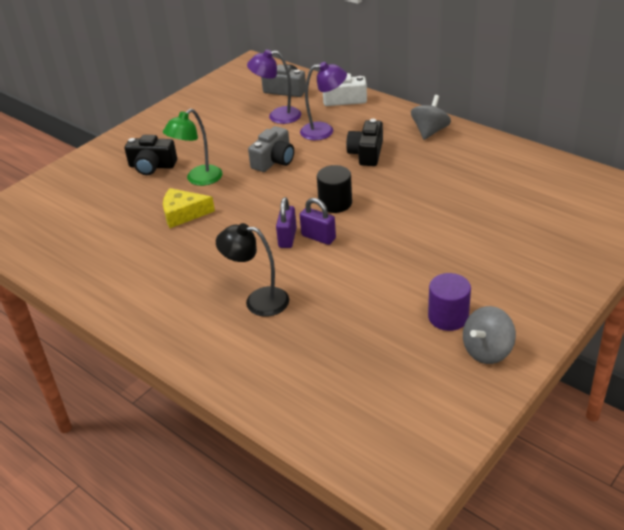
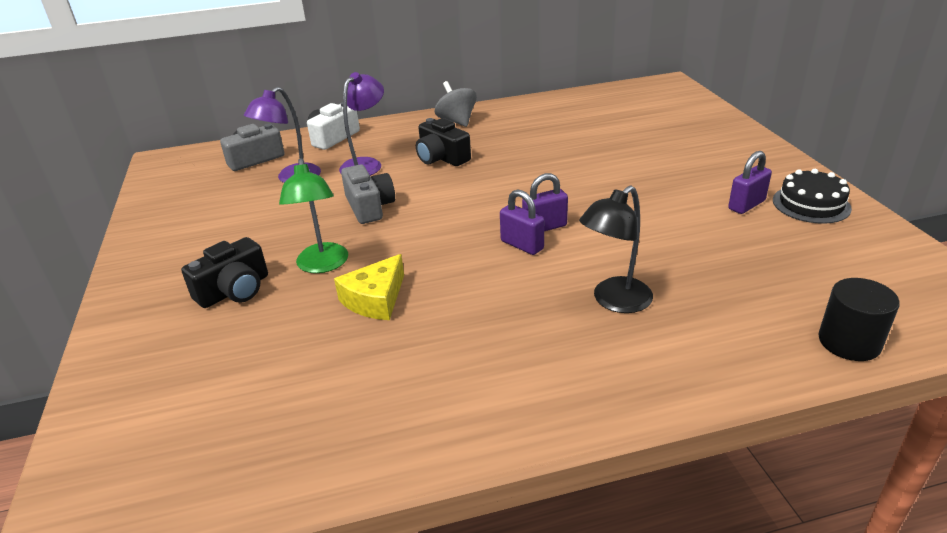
camera: 55 degrees left, 5 degrees down
(335, 203) = (499, 199): black cylinder -> black cylinder (849, 342)
(448, 317) = (746, 205): purple cylinder -> purple padlock
(487, 351) = (811, 204): grey spinning top -> black cake

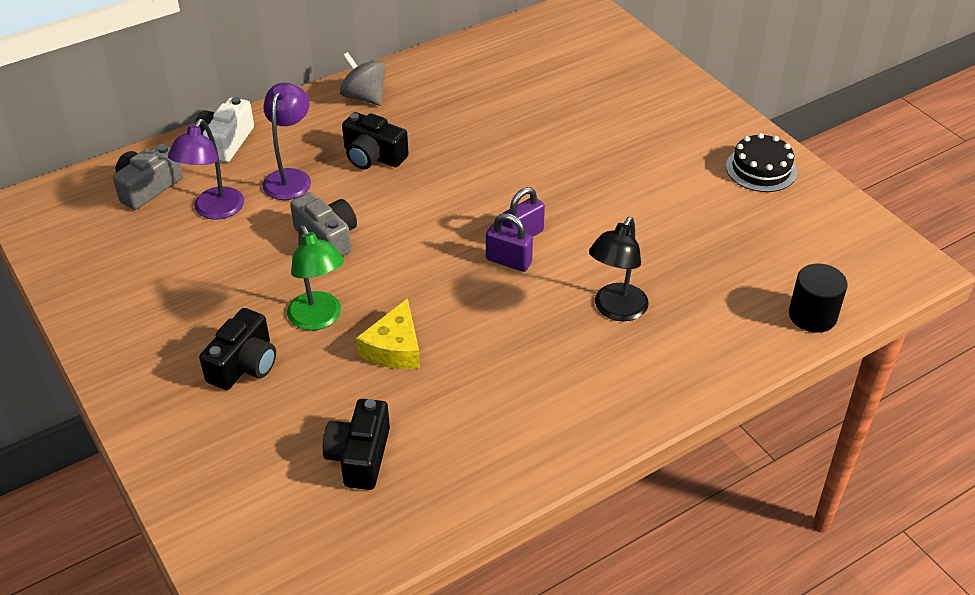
camera: 20 degrees left, 10 degrees up
(282, 391) = (360, 456): none -> black camera
(746, 205) = (704, 179): purple padlock -> none

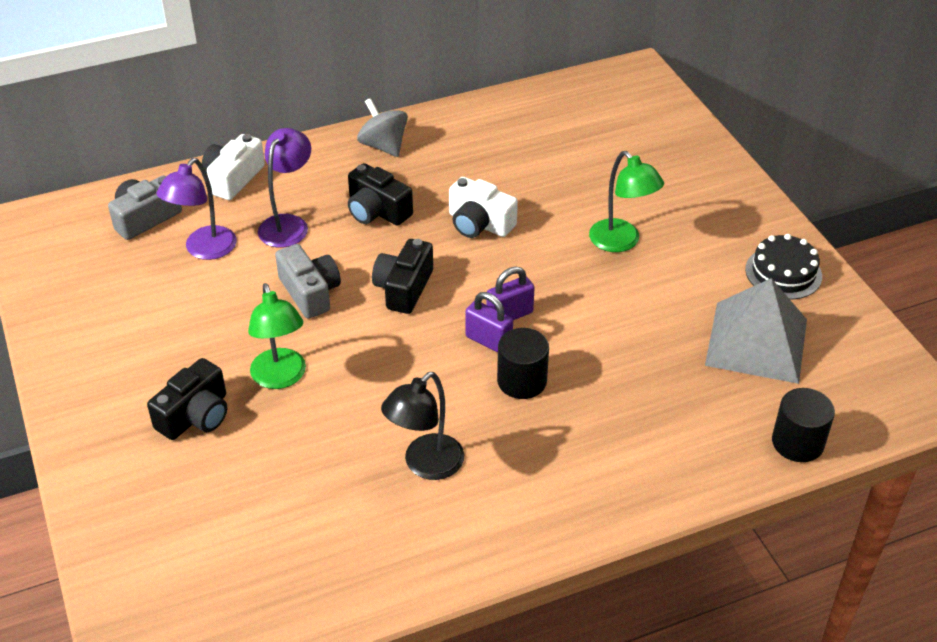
camera: 10 degrees right, 0 degrees up
(360, 456) = (287, 528): black camera -> black camera (404, 288)
(394, 348) = (349, 419): yellow cheese -> none
(473, 157) = (479, 223): none -> white camera
(549, 293) = (522, 381): none -> black cylinder
(608, 159) = (621, 242): none -> green lamp
(615, 310) = (587, 408): black lamp -> black lamp (425, 465)
(753, 232) = (757, 342): none -> grey pyramid

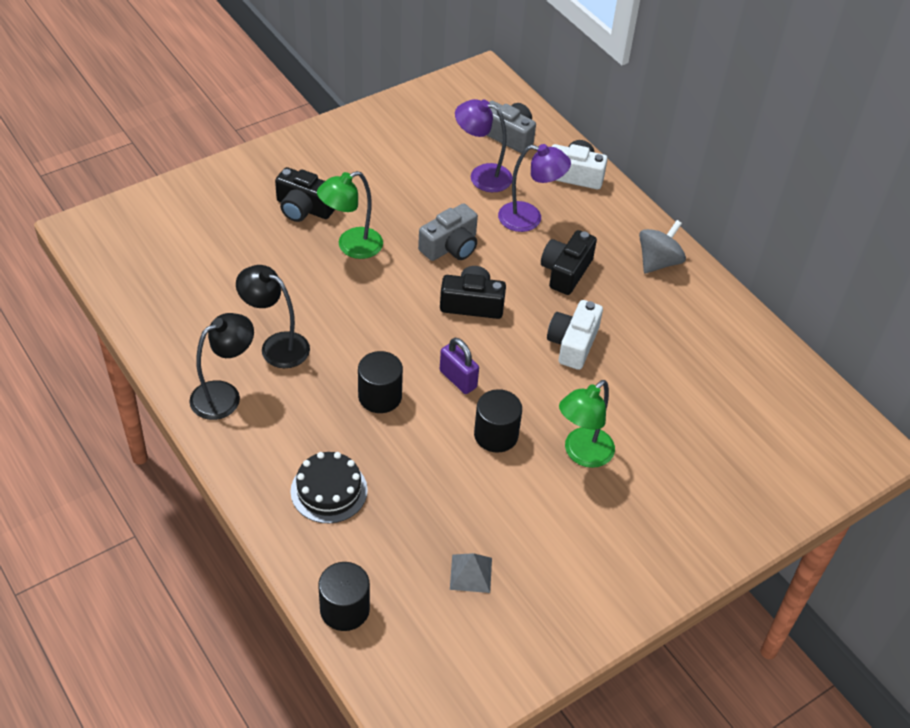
camera: 75 degrees right, 5 degrees up
(488, 341) = (422, 368): purple padlock -> none
(494, 522) = (224, 395): none -> black lamp
(589, 298) = (496, 435): none -> black cylinder
(757, 342) = (471, 573): grey pyramid -> grey pyramid, size x0.44
(783, 273) = (579, 596): black cake -> black cake (329, 490)

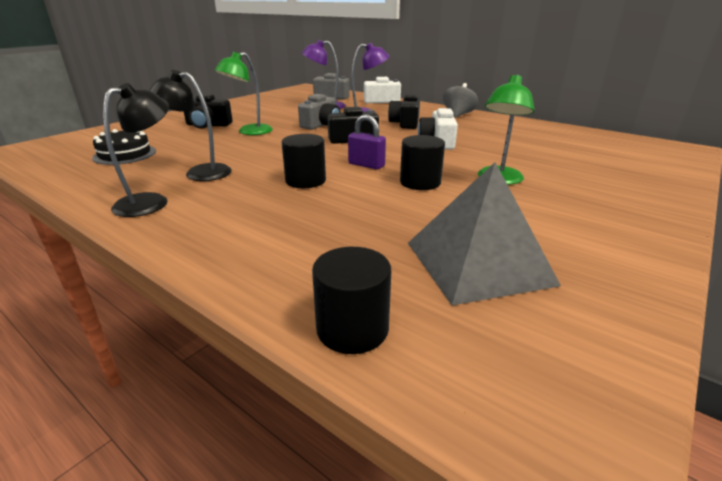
camera: 15 degrees left, 20 degrees down
(329, 490) = (282, 237): black cake -> black cake (125, 154)
(471, 573) = (478, 263): grey pyramid -> grey pyramid, size x2.27

